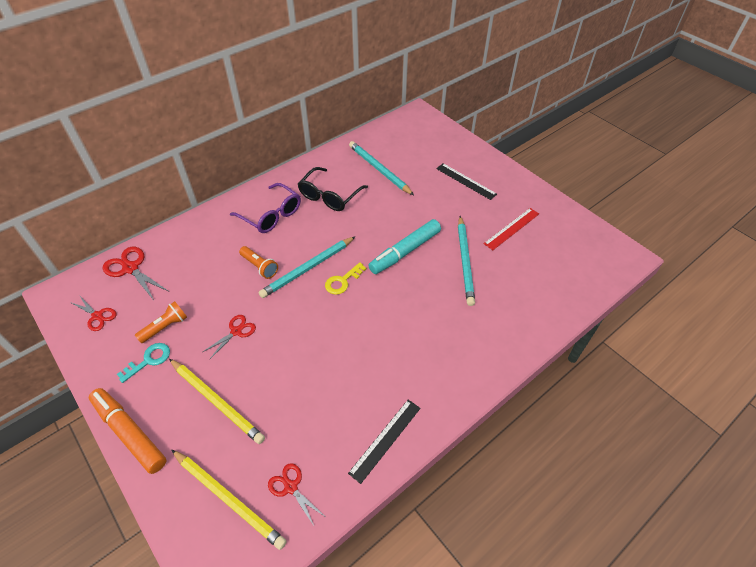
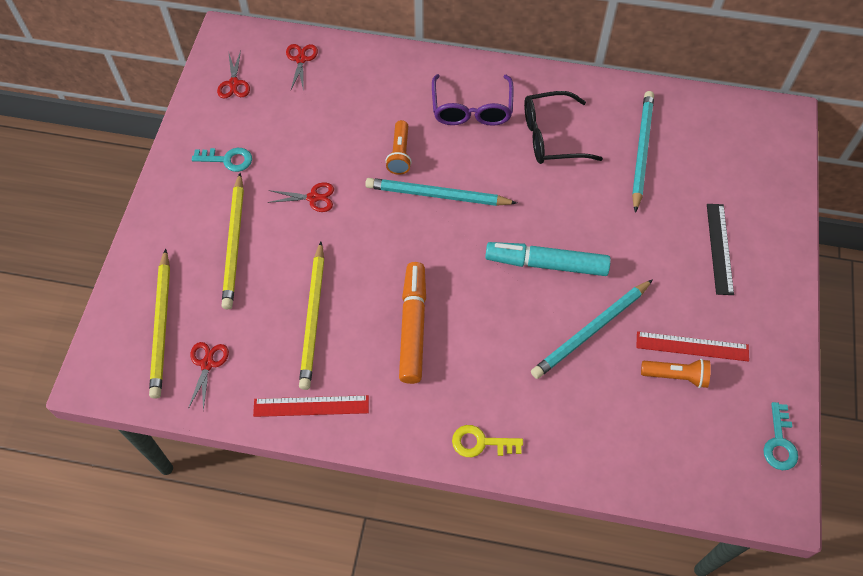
camera: 50 degrees right, 10 degrees up
(130, 268) = (301, 59): red scissors -> red scissors, size x0.64
(130, 433) = (157, 207): orange marker -> orange marker (413, 326)
(165, 327) = (268, 141): orange flashlight -> orange flashlight (676, 376)
(322, 392) = (313, 317): none -> yellow pencil
(342, 281) = (451, 237): yellow key -> yellow key (480, 443)
(385, 439) = (311, 406): black ruler -> red ruler
(594, 234) = (779, 443): none -> turquoise key

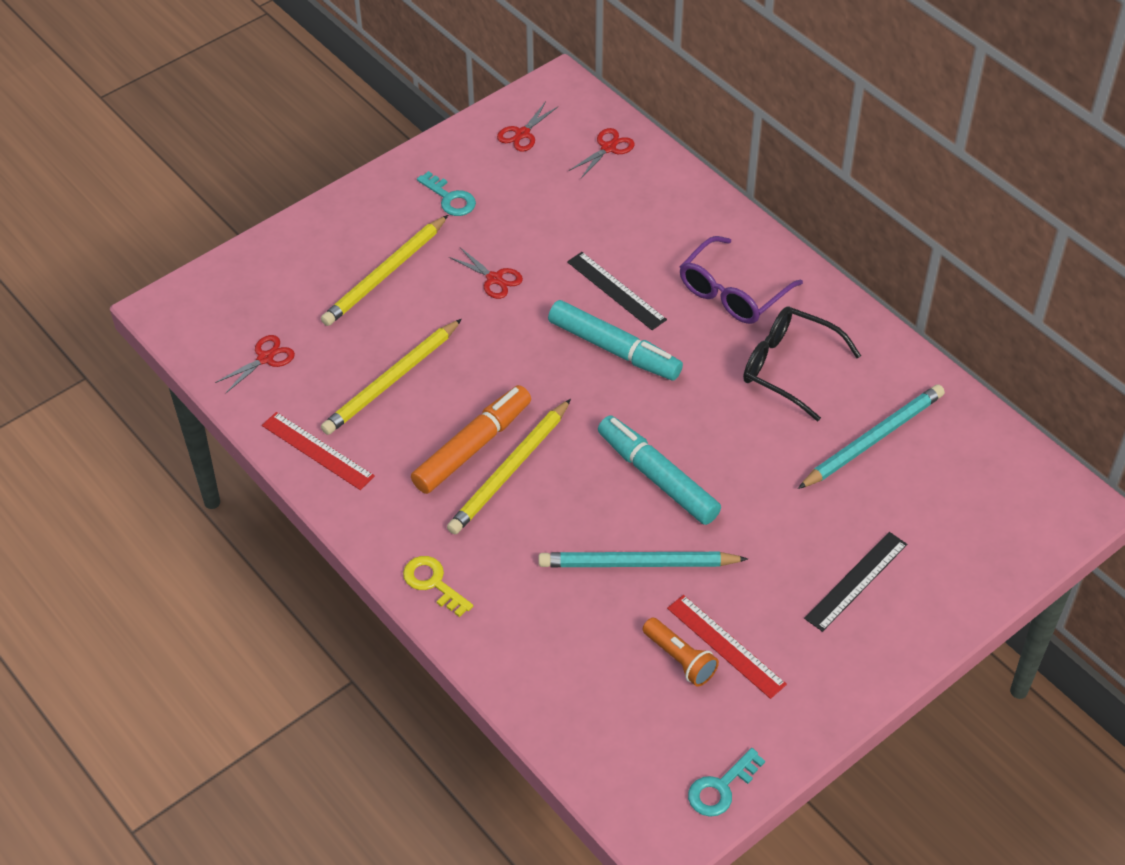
camera: 40 degrees right, 10 degrees down
(162, 326) = (258, 303): yellow pencil -> yellow pencil (510, 470)
(400, 154) = (616, 290): orange flashlight -> black ruler
(437, 195) = (614, 349): turquoise pencil -> turquoise marker

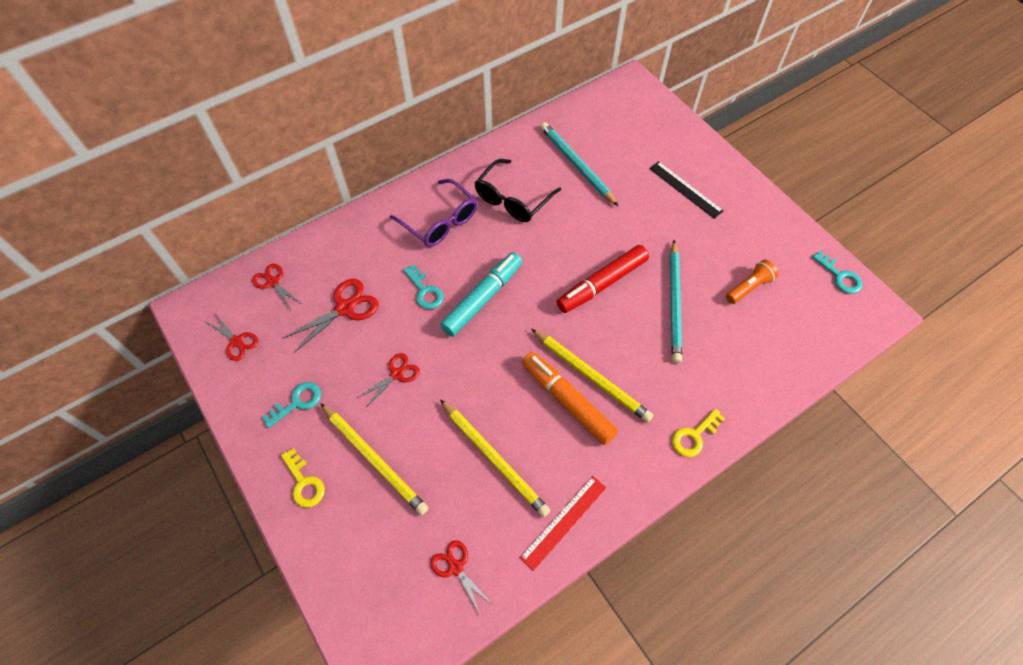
camera: 85 degrees left, 10 degrees up
(355, 221) = (304, 483): none -> yellow key
(580, 218) = (345, 308): none -> red scissors
(616, 290) = (425, 291): black ruler -> turquoise key
(657, 477) = (602, 284): turquoise marker -> red marker
(726, 646) = (737, 261): red ruler -> none

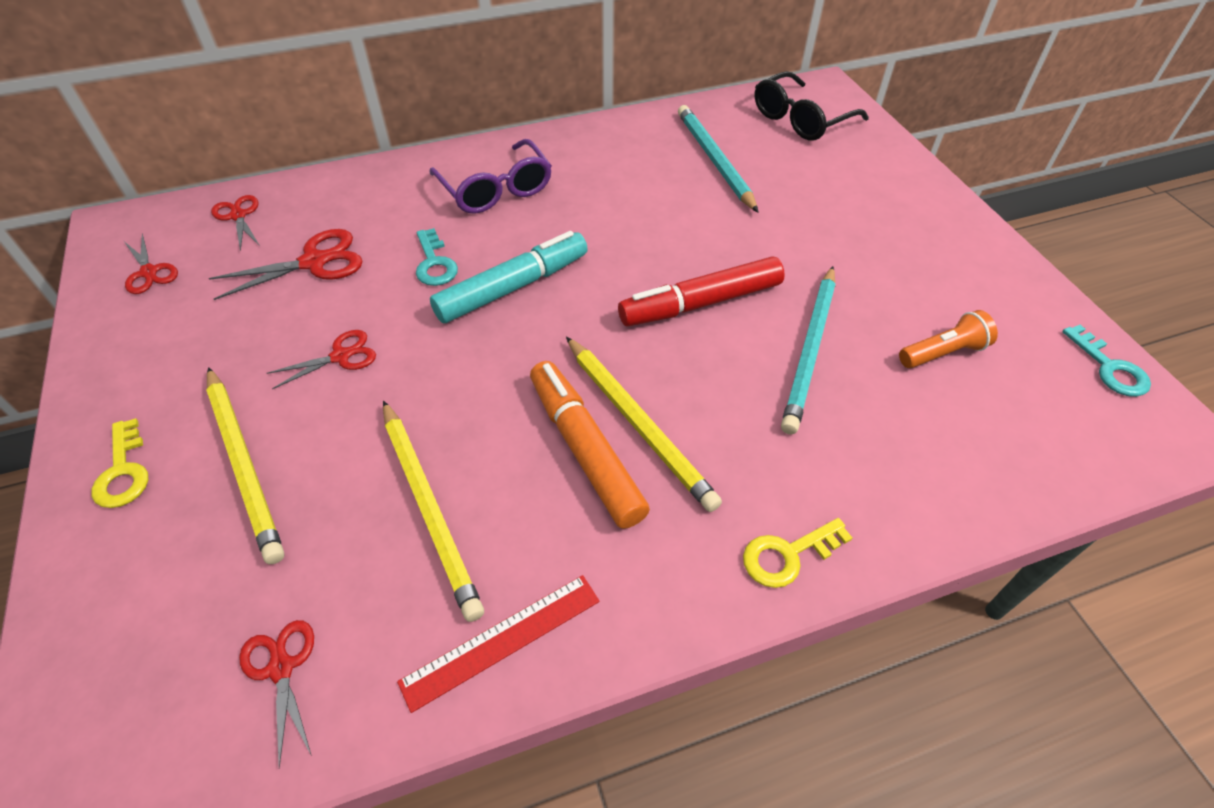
camera: 15 degrees right, 10 degrees down
(297, 402) = (181, 362): turquoise key -> none
(512, 199) = (607, 182): black glasses -> black glasses (800, 119)
(685, 189) = (869, 212): black ruler -> none

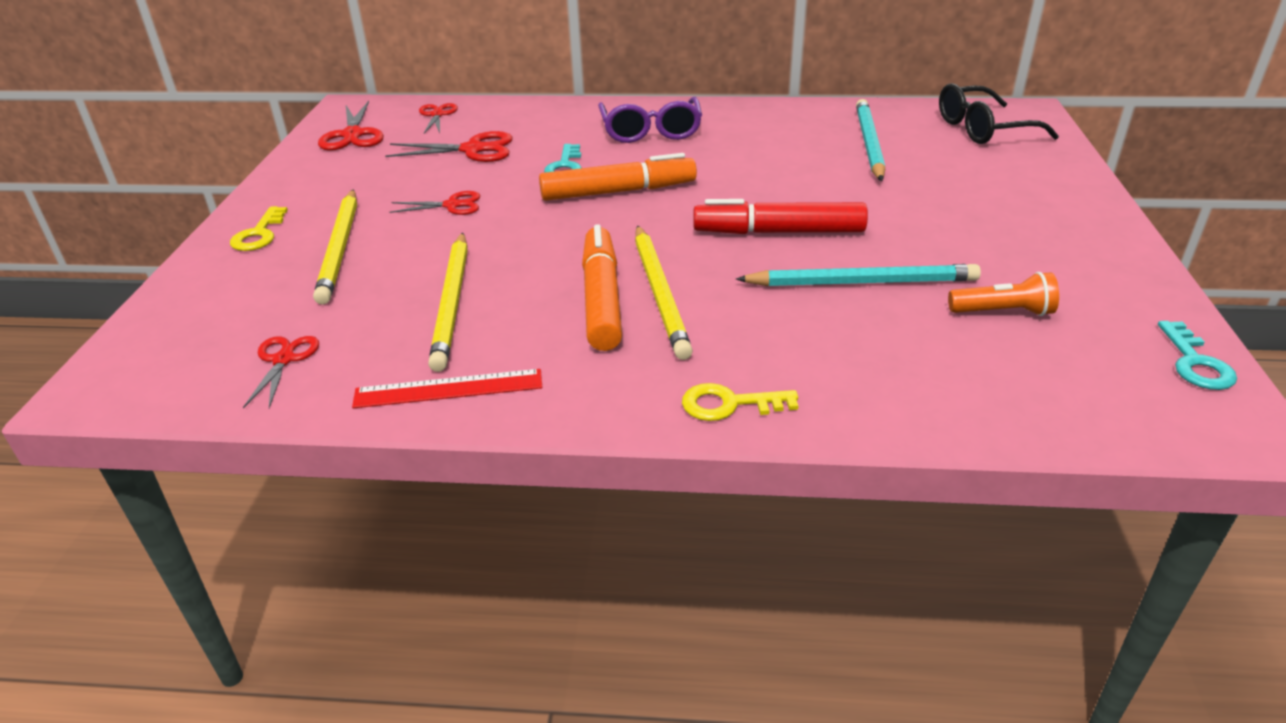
camera: 25 degrees right, 15 degrees down
(149, 272) = (353, 135): red scissors -> red scissors, size x1.56
(513, 287) = (618, 192): turquoise marker -> orange marker
(810, 350) = (862, 282): turquoise pencil -> turquoise pencil turned 135 degrees counterclockwise

